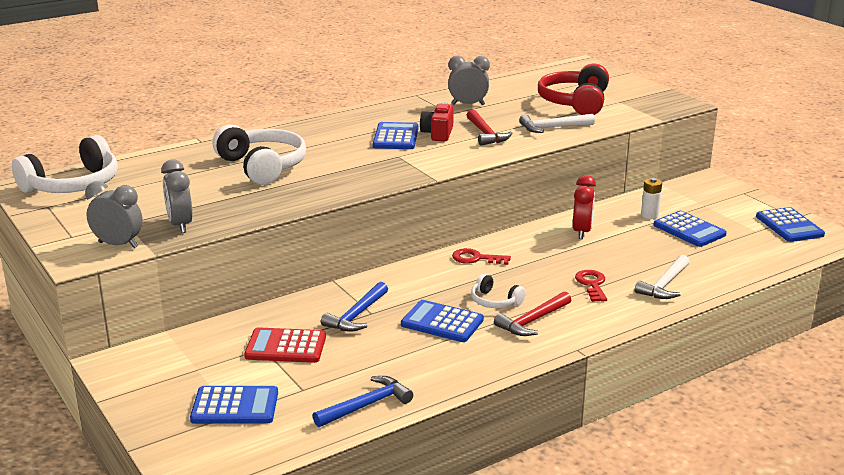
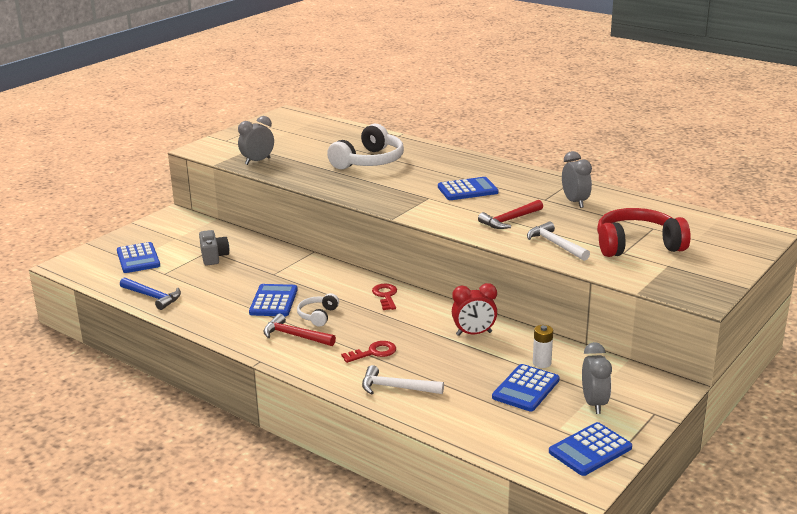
camera: 70 degrees right, 0 degrees up
(73, 185) = (298, 122): white headphones -> none
(118, 245) = (220, 153): grey clock -> grey clock (594, 403)
(285, 347) = (213, 257): red calculator -> grey camera
(357, 315) = (267, 270): blue hammer -> none
(438, 134) = (491, 203): red camera -> none

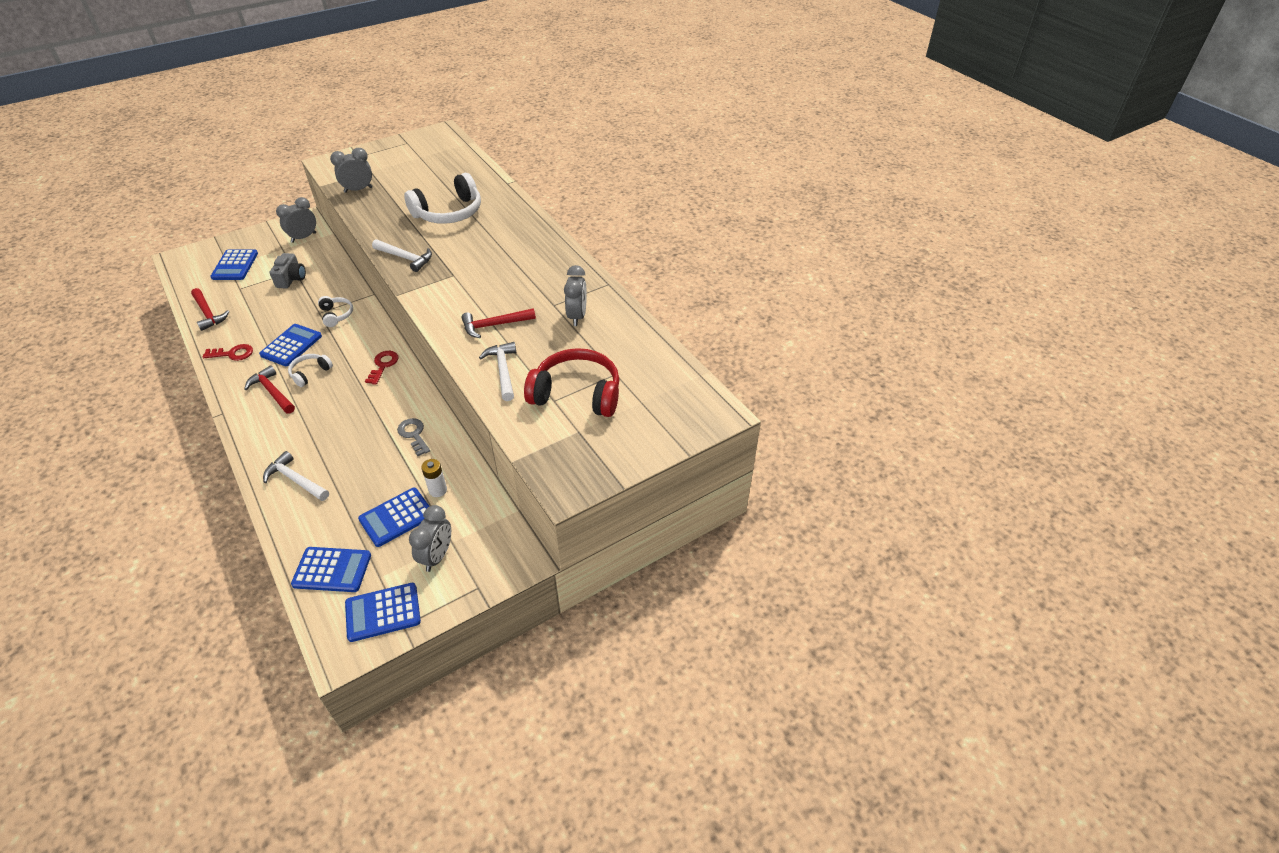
camera: 20 degrees right, 20 degrees up
(153, 297) = (208, 314): blue hammer -> red hammer
(189, 226) = (303, 237): none -> grey clock
(294, 272) = (336, 315): none -> white headphones
(368, 195) = (406, 258): none -> white hammer
(373, 352) = (315, 431): red key -> red key (233, 354)
(467, 190) = (497, 273): blue calculator -> blue calculator (332, 570)
(474, 333) = (414, 435): red clock -> grey key

